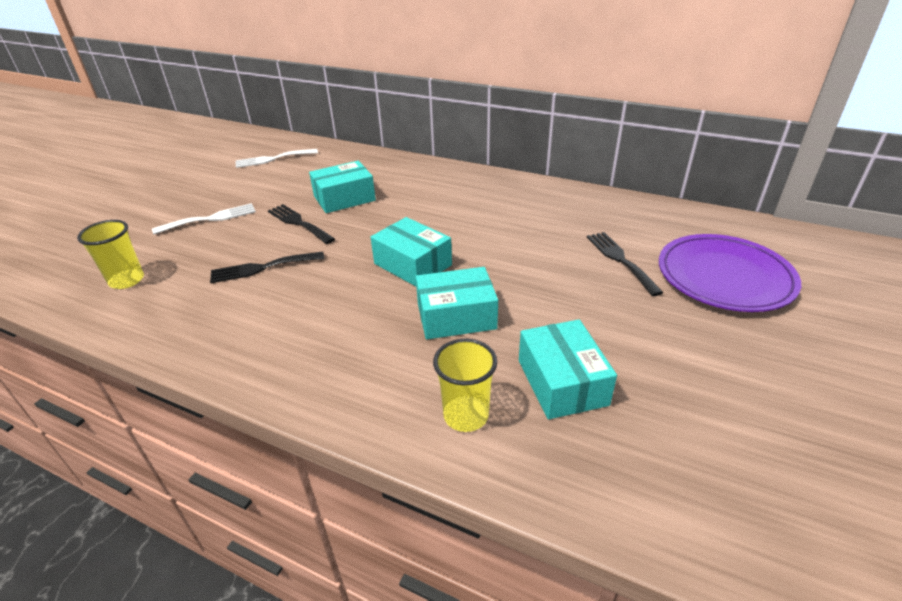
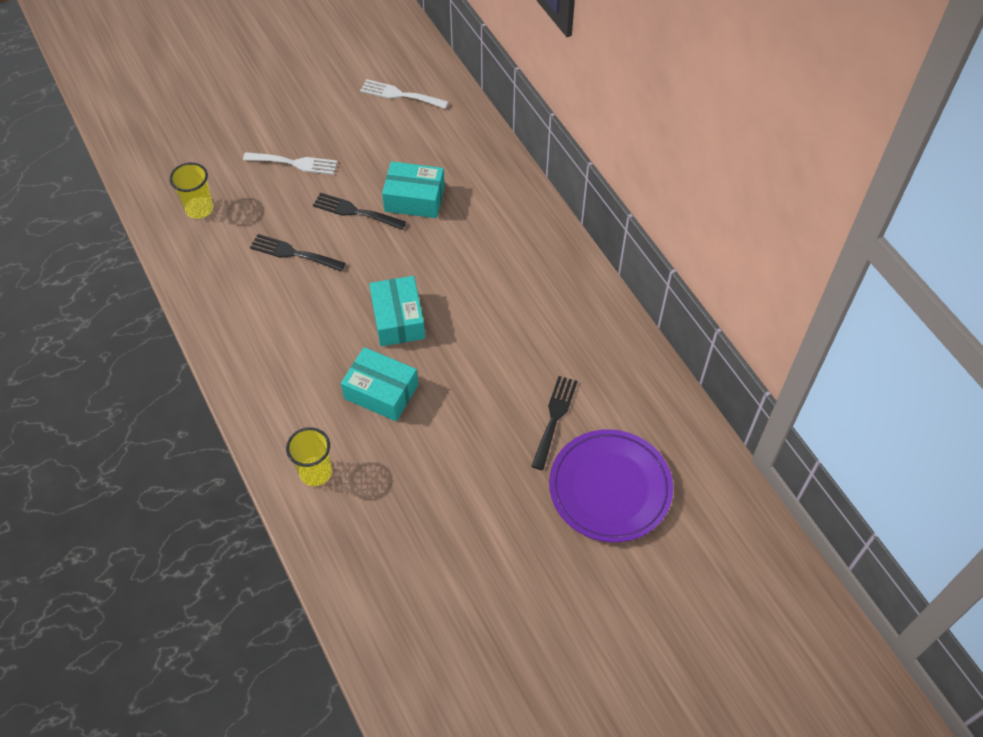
camera: 35 degrees right, 20 degrees up
(298, 223) = (355, 211): black fork -> black fork turned 60 degrees counterclockwise
(562, 382) = (392, 489): turquoise box -> none

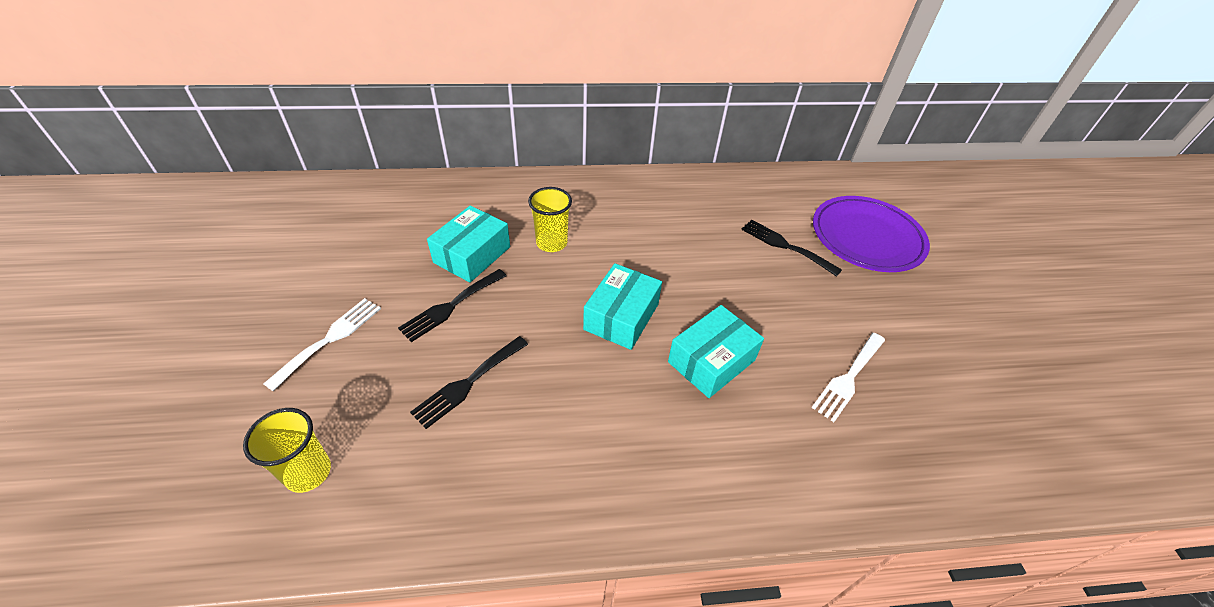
camera: 70 degrees left, 10 degrees down
(315, 472) = (805, 460): yellow cup -> yellow cup (551, 243)
(398, 319) = (621, 317): turquoise box -> turquoise box turned 75 degrees counterclockwise
(400, 95) = (323, 222): white fork -> white fork (848, 378)

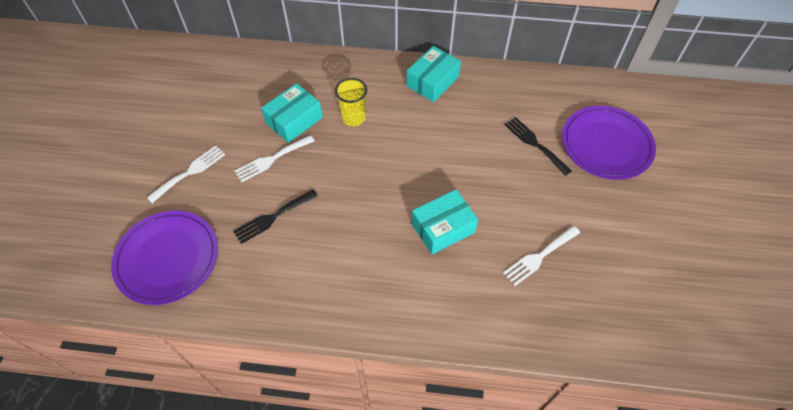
camera: 15 degrees right, 10 degrees up
(308, 472) = (168, 259): yellow cup -> purple plate
(450, 306) = (271, 159): black fork -> white fork
(621, 317) = (388, 185): turquoise box -> turquoise box (432, 81)

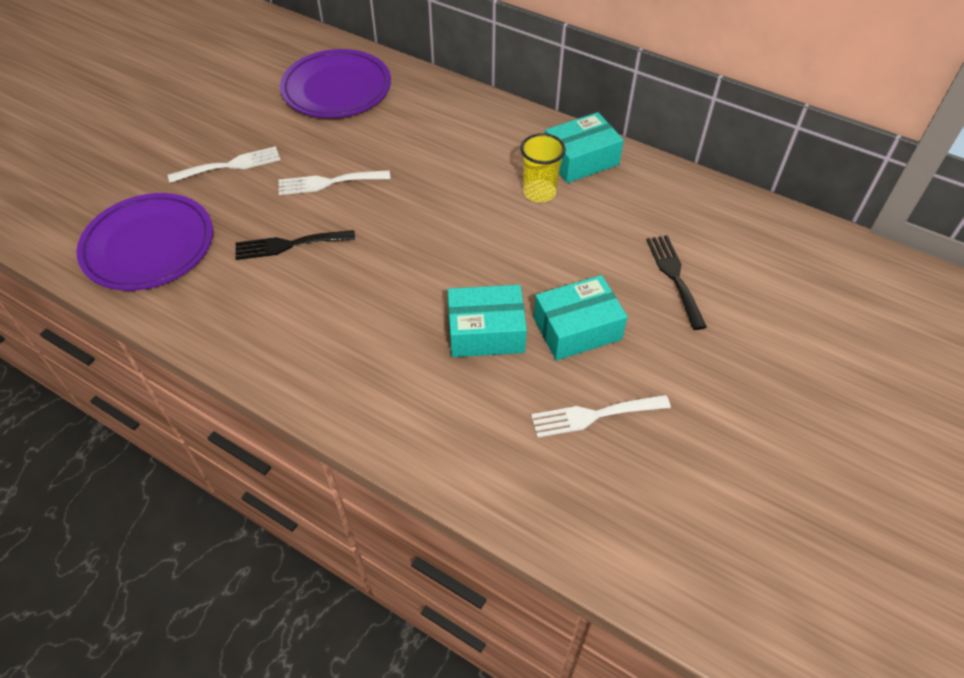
camera: 25 degrees right, 5 degrees down
(294, 120) = (381, 149): turquoise box -> turquoise box (577, 329)
(353, 118) = (454, 169): yellow cup -> yellow cup (539, 192)
(606, 145) = (779, 313): purple plate -> purple plate (337, 89)

